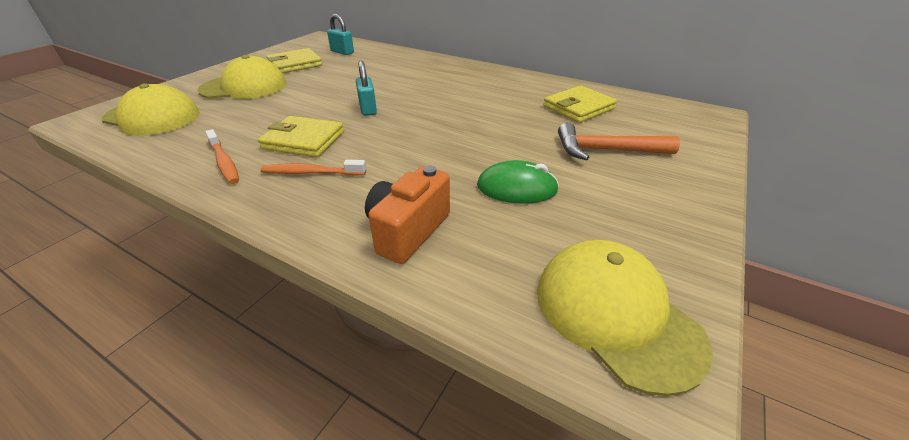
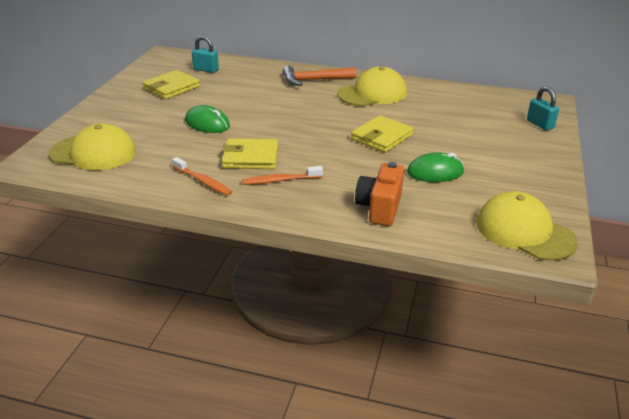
camera: 15 degrees left, 5 degrees down
(244, 87) = (147, 116): yellow cap -> yellow cap (372, 93)
(294, 100) = (207, 123): none -> green mouse
(368, 109) = (280, 125): turquoise padlock -> turquoise padlock (540, 124)
(578, 108) = (450, 106): yellow wallet -> yellow wallet (381, 137)
(606, 150) = (484, 138): orange hammer -> orange hammer (314, 80)

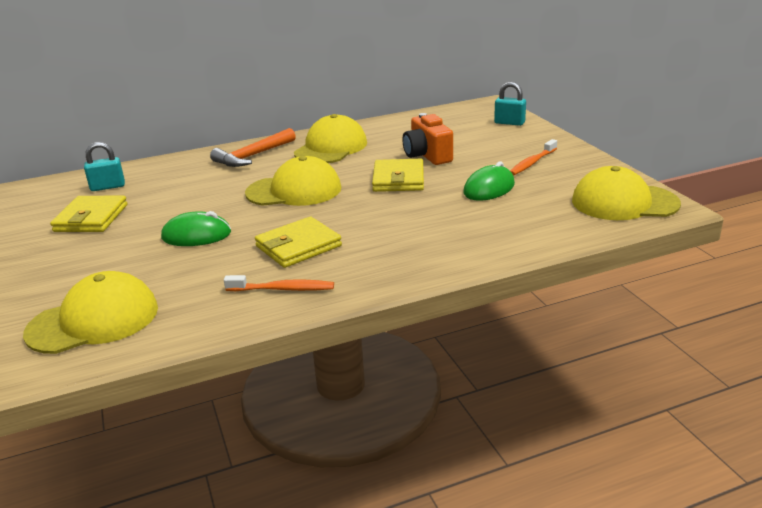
camera: 35 degrees left, 5 degrees down
(280, 180) = (363, 253): orange toothbrush -> orange toothbrush (532, 163)
(303, 117) = (294, 191): none -> yellow cap
(379, 208) = (490, 235): orange camera -> orange camera (427, 156)

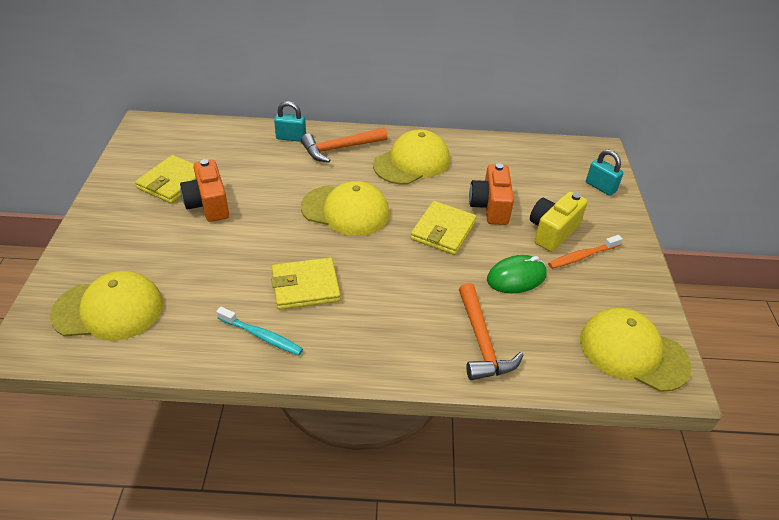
camera: 20 degrees right, 15 degrees up
(108, 187) = (205, 146): turquoise padlock -> turquoise padlock (291, 137)
(145, 222) = (208, 204): none -> orange camera
(196, 235) = (236, 238): green mouse -> none
(283, 289) = (262, 336): orange toothbrush -> turquoise toothbrush
(494, 156) = (552, 231): none -> yellow camera
(496, 232) = (482, 342): none -> orange hammer

